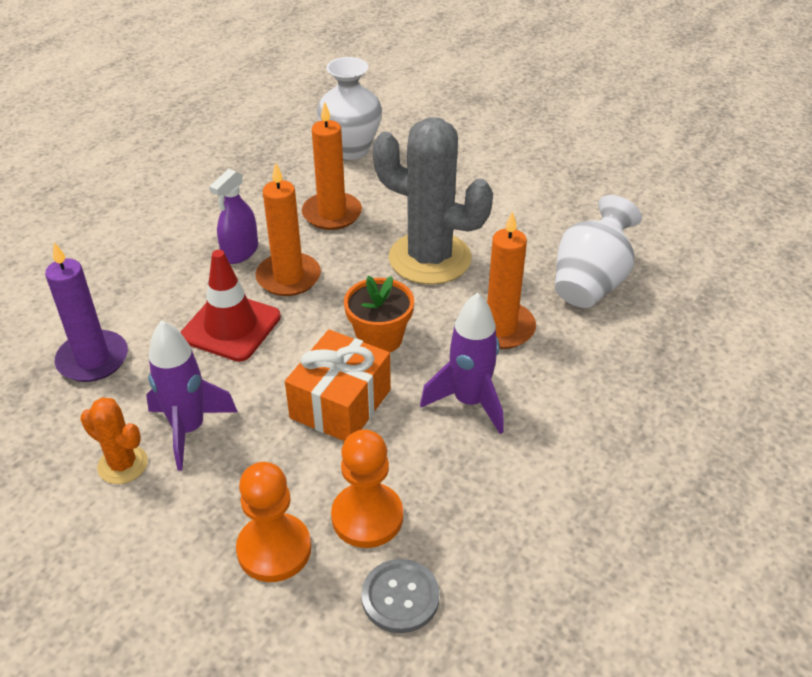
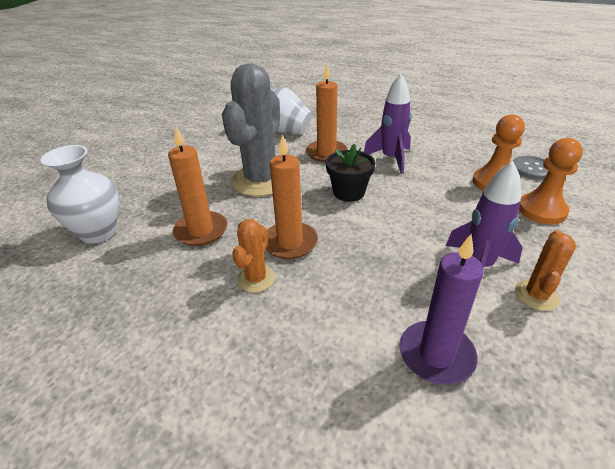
camera: 95 degrees left, 5 degrees down
(231, 327) = (359, 265): red traffic cone -> none
(240, 252) = (256, 278): purple spray bottle -> orange cactus
(340, 404) = (415, 201): orange gift -> none
(380, 338) = (349, 192): orange flower pot -> black flower pot

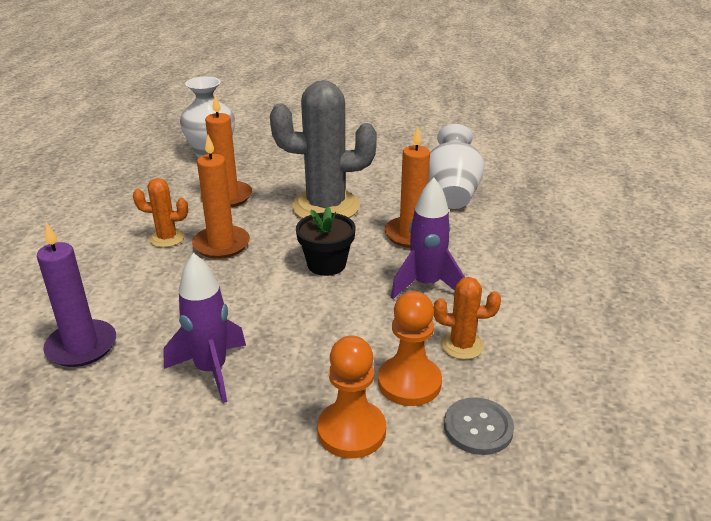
camera: 70 degrees right, 5 degrees down
(536, 295) = (167, 415): orange cactus -> orange cactus (462, 345)

